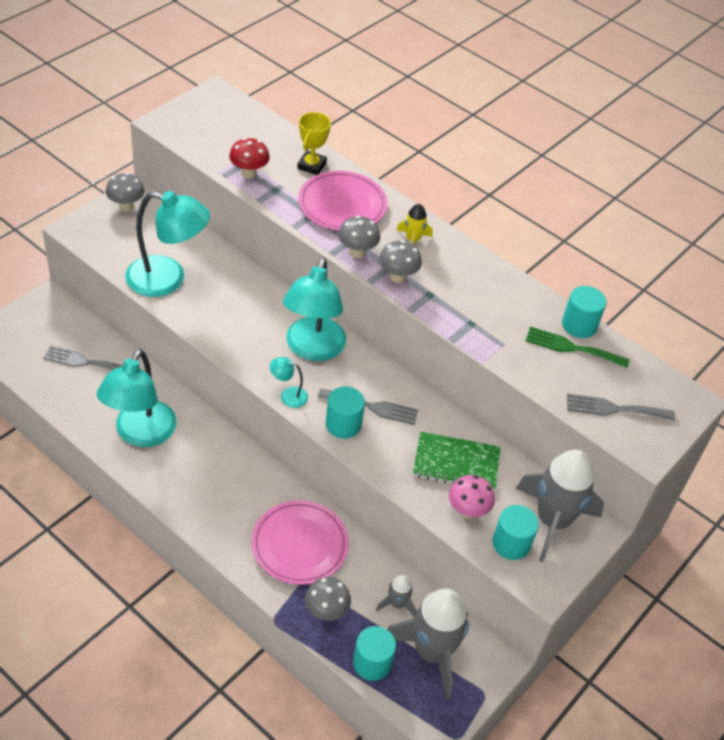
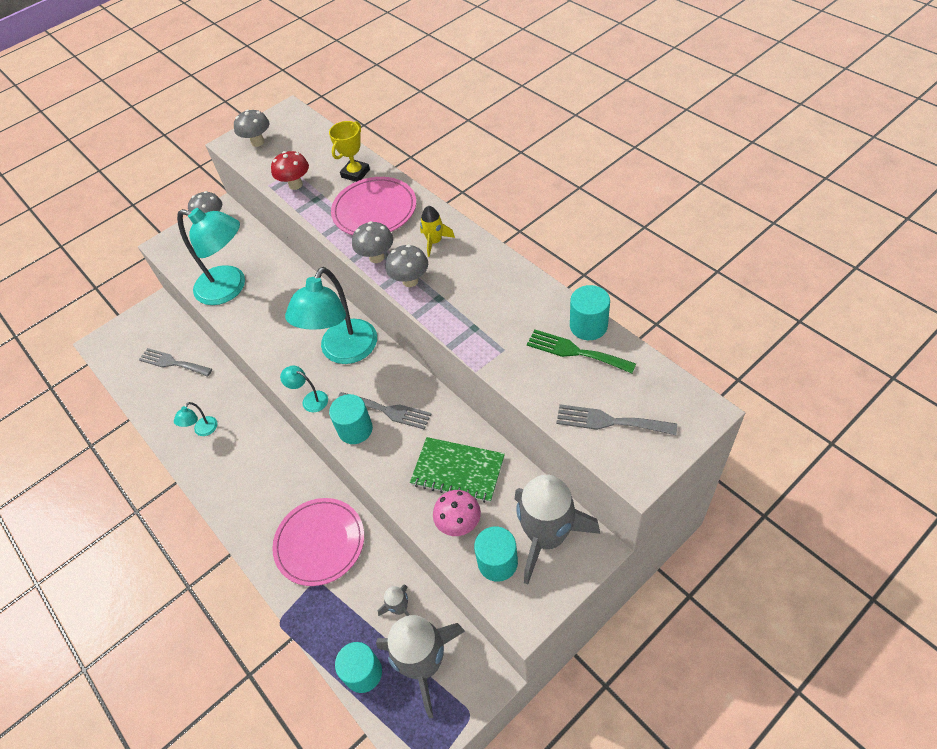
camera: 20 degrees right, 5 degrees up
(140, 434) = (203, 430): turquoise lamp -> turquoise lamp, size x0.43
(326, 611) = (330, 614): grey mushroom -> grey mushroom (258, 142)

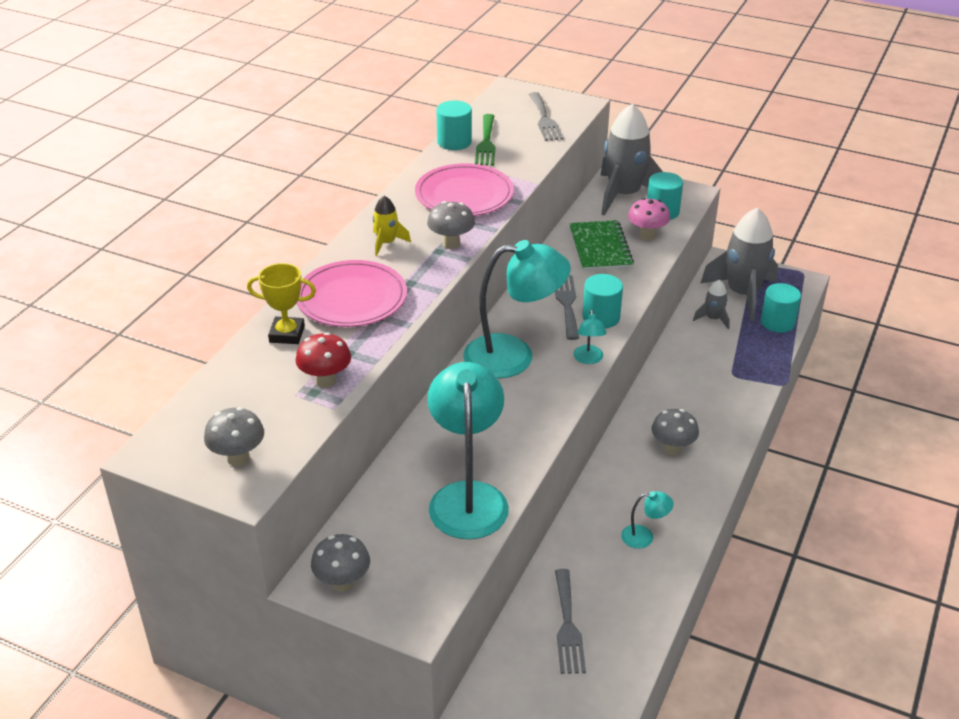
camera: 120 degrees left, 15 degrees down
(320, 543) = (697, 385): pink plate -> pink plate (464, 195)
(376, 257) = (428, 274): grey mushroom -> grey mushroom (672, 448)

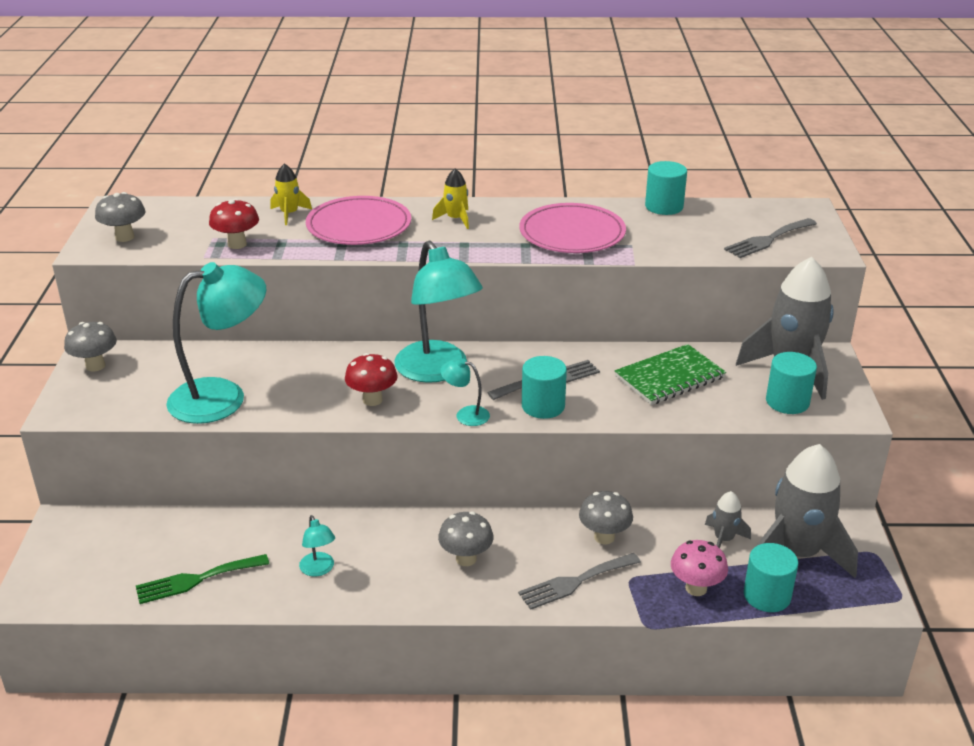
camera: 65 degrees right, 5 degrees down
(287, 334) = (289, 214): yellow trophy -> yellow rocket
(451, 244) = (481, 247): grey mushroom -> grey mushroom (604, 537)
(486, 143) = (681, 221): green fork -> green fork (196, 580)
(534, 404) = (372, 400): none -> red mushroom
(567, 626) = (177, 548): grey fork -> grey fork (575, 582)
(588, 359) = (465, 414): turquoise lamp -> turquoise lamp turned 45 degrees clockwise
(647, 235) = (725, 402): pink mushroom -> pink mushroom (696, 588)

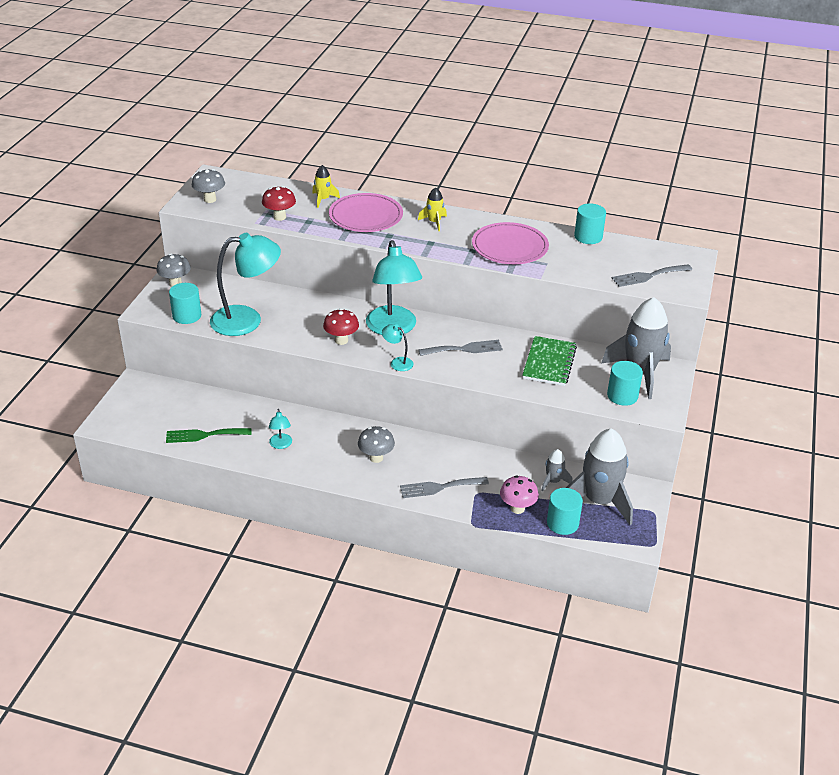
camera: 15 degrees right, 5 degrees up
(543, 406) = (451, 366): turquoise cylinder -> turquoise cylinder (187, 316)
(604, 537) = (473, 463): grey mushroom -> none
(669, 377) = (549, 363): green notebook -> green notebook turned 60 degrees counterclockwise

